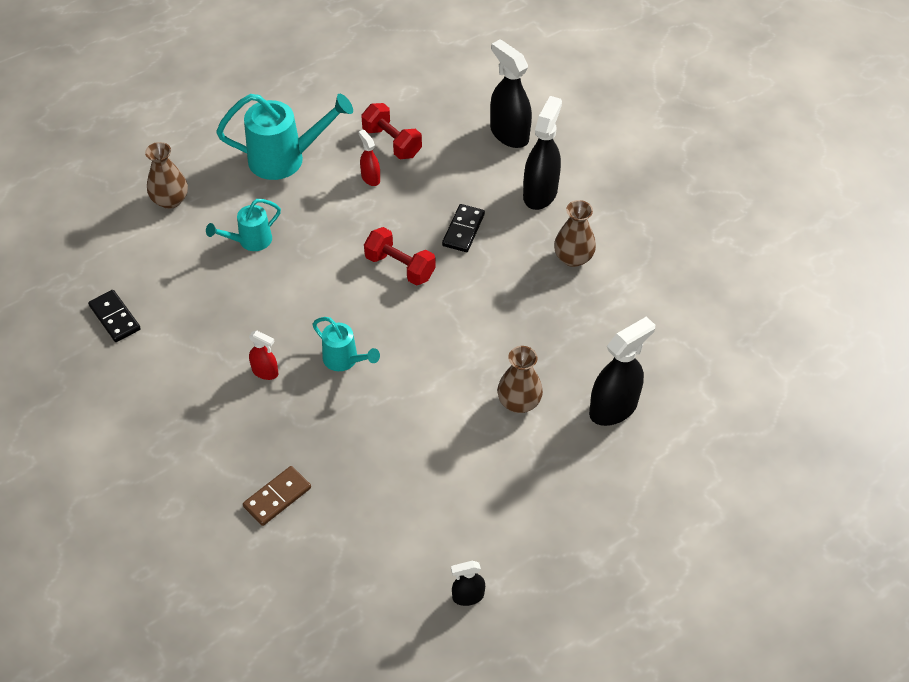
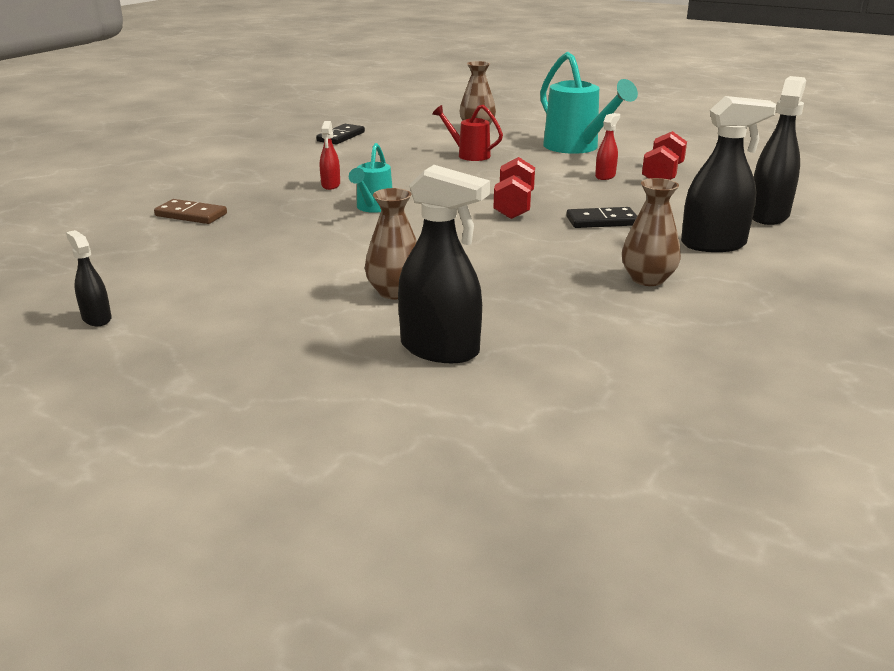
camera: 65 degrees right, 25 degrees down
(250, 241) = (469, 155): turquoise watering can -> red watering can

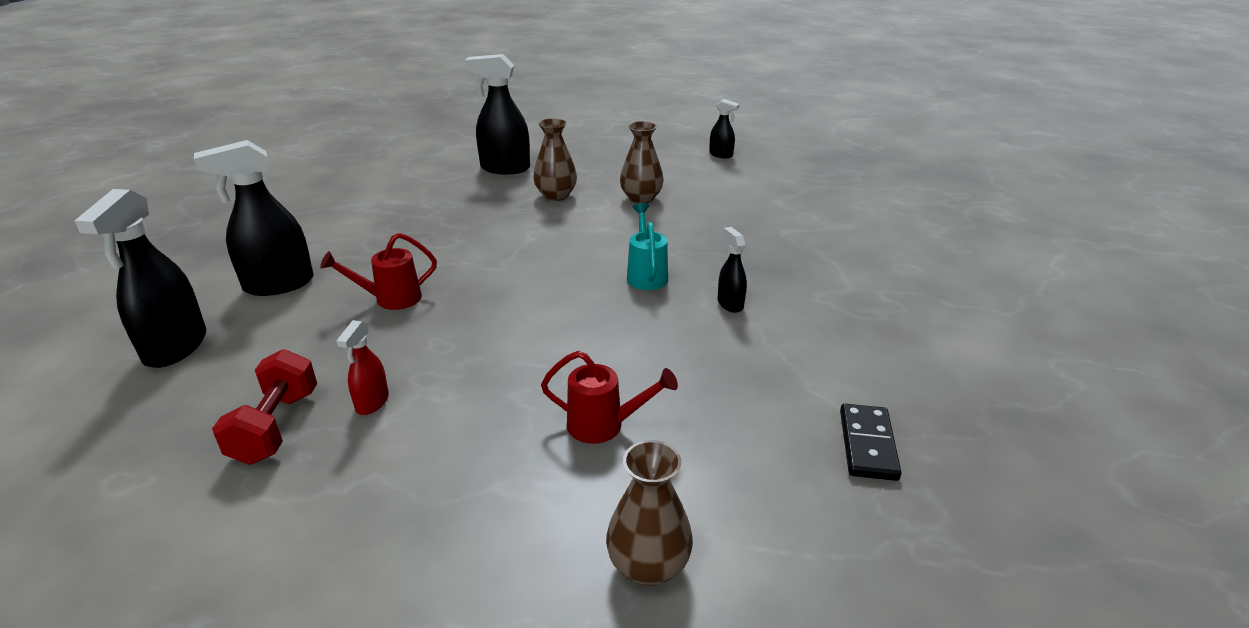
camera: 160 degrees right, 5 degrees up
(191, 215) = (804, 235): brown domino -> none
(331, 185) = (730, 304): red spray bottle -> black spray bottle
(514, 206) = (494, 306): red dumbbell -> none
(576, 148) = (415, 505): turquoise watering can -> none
(601, 221) = (391, 299): black domino -> red watering can
(647, 279) = (361, 235): brown vase -> brown vase (641, 198)

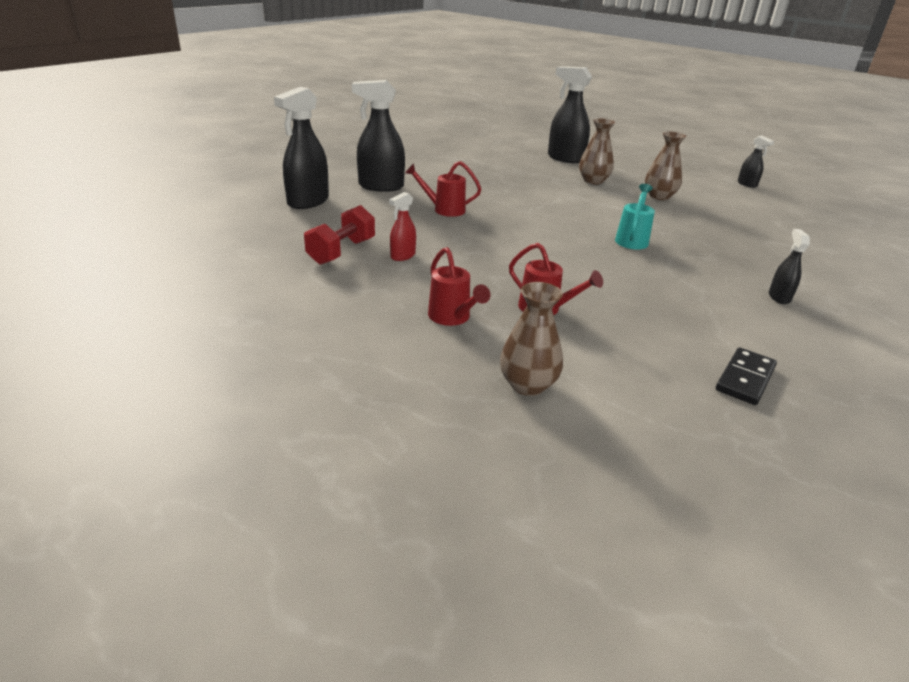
camera: 25 degrees right, 0 degrees up
(495, 489) = (452, 318): none -> red watering can
(730, 304) = (688, 271): black spray bottle -> black spray bottle (779, 297)

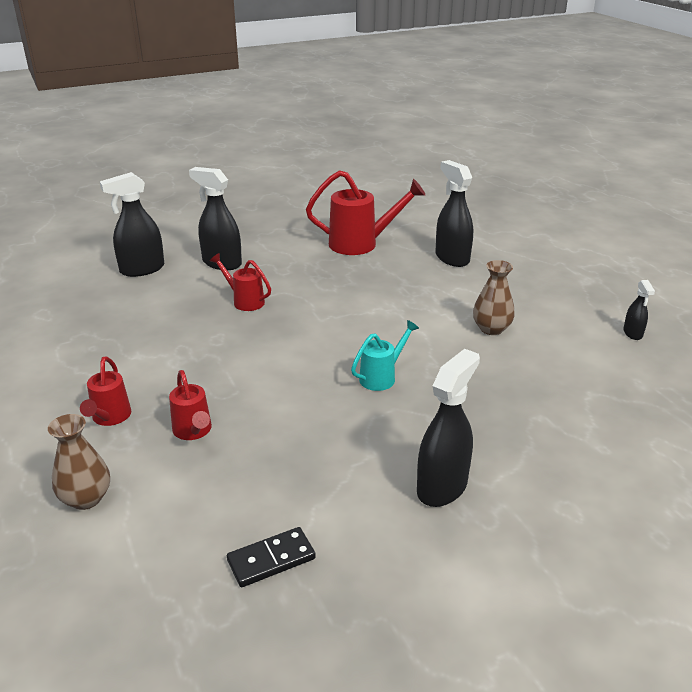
camera: 30 degrees right, 0 degrees up
(341, 251) = (107, 329): red dumbbell -> none
(402, 256) = (148, 345): red spray bottle -> none
(482, 158) = (361, 244): none -> red watering can
(593, 181) = (442, 294): brown vase -> none
(779, 297) = (442, 487): black spray bottle -> black spray bottle, size x1.93

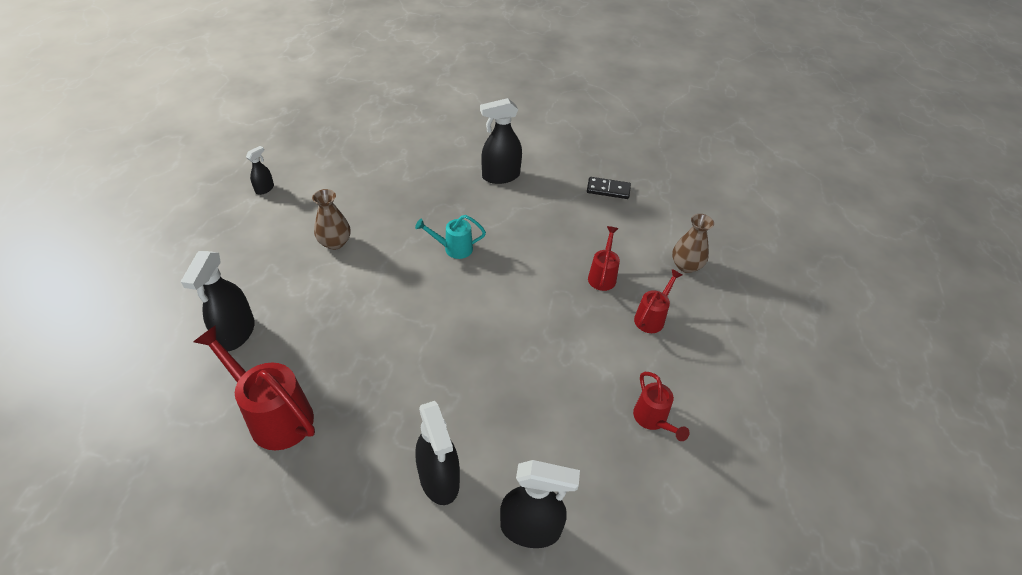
camera: 145 degrees left, 15 degrees up
(245, 301) = (470, 391): red watering can -> red watering can (652, 420)

